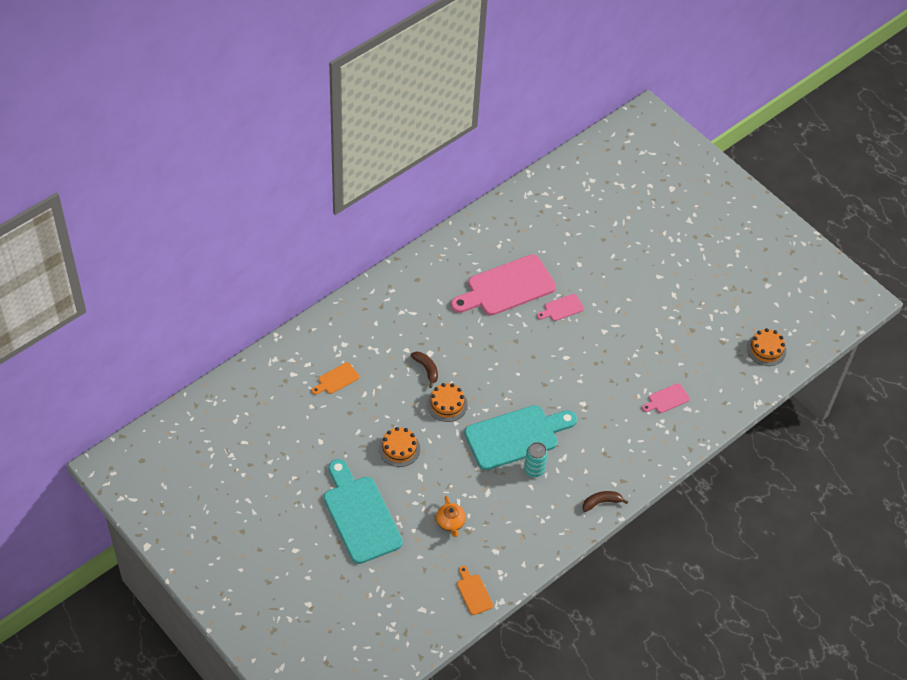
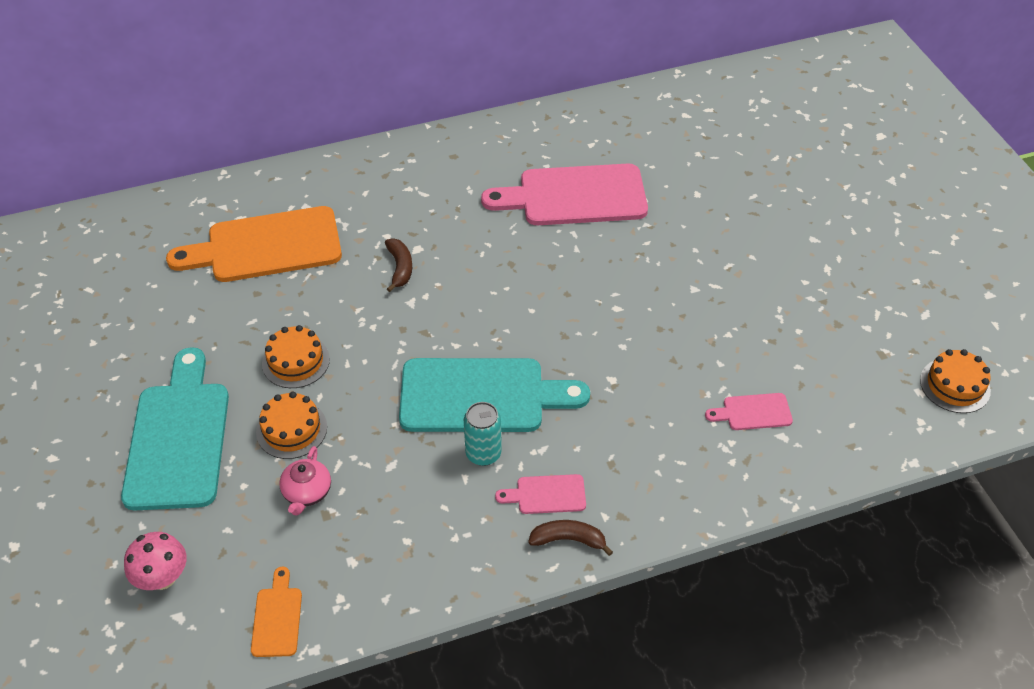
camera: 25 degrees right, 5 degrees down
(336, 379) = (266, 246): orange cutting board -> orange cutting board, size x2.24
(401, 593) = (163, 577): none -> pink mushroom
(447, 404) = (402, 321): orange cake -> orange cake (291, 429)
(450, 522) = (307, 492): orange teapot -> pink teapot
(561, 308) = (643, 242): pink cutting board -> pink cutting board (546, 495)

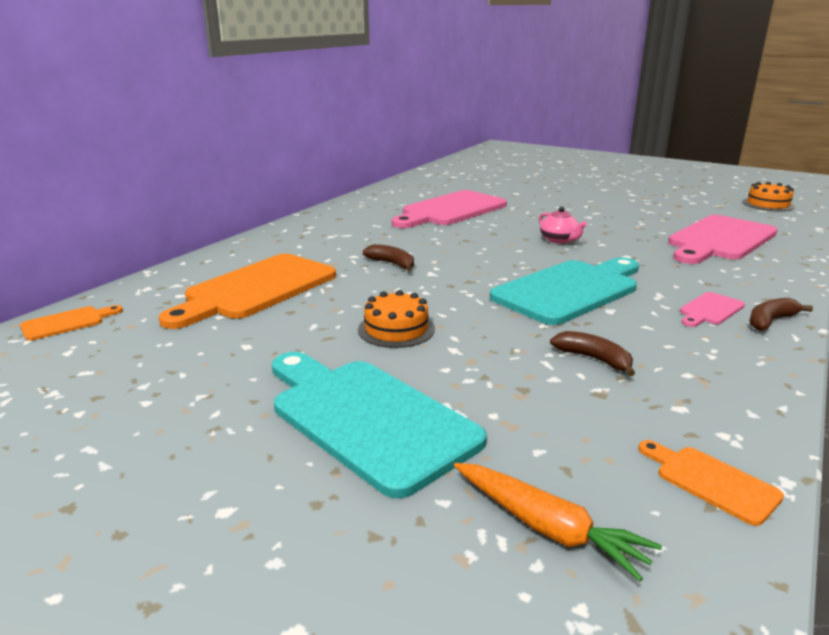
camera: 40 degrees left, 25 degrees down
(122, 221) = (67, 323): none -> orange cutting board
(163, 577) = (547, 528): pink mushroom -> orange carrot
(291, 429) = (468, 363): orange cake -> none
(307, 492) = (556, 390): pink teapot -> pink teapot (559, 240)
(372, 483) = (593, 359): none -> brown banana
(483, 453) = (631, 311): turquoise can -> none
(753, 412) = (720, 240): pink cutting board -> pink cutting board, size x2.24

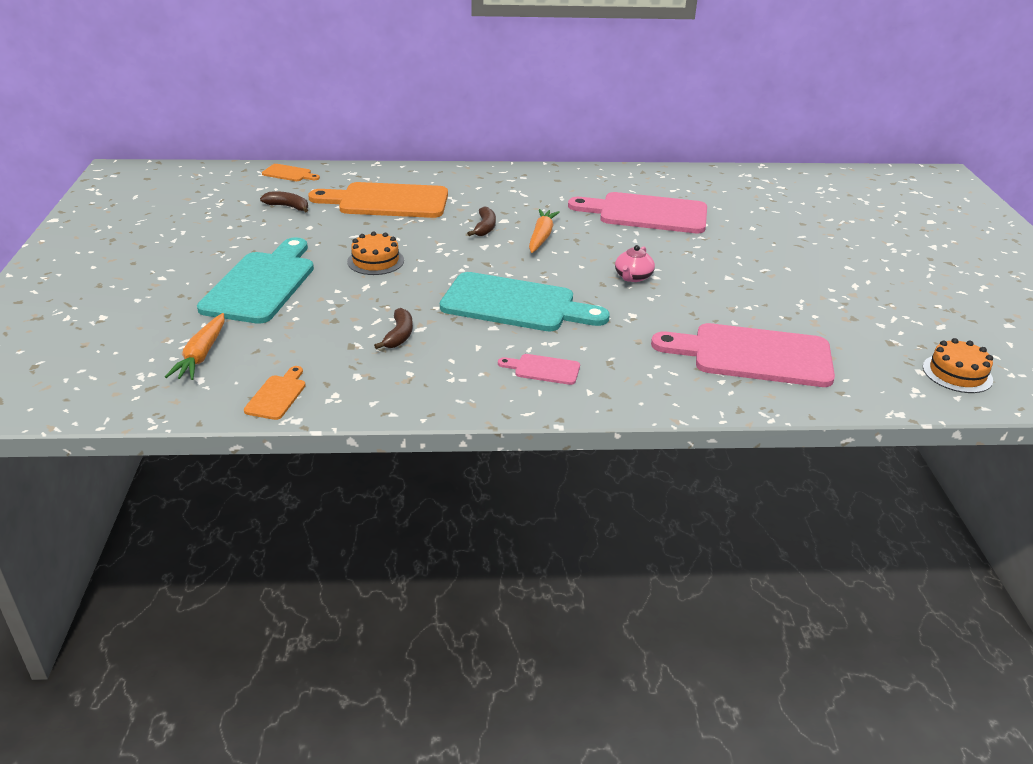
camera: 55 degrees right, 10 degrees up
(443, 249) = (541, 237): none -> orange carrot
(770, 321) = (549, 399): brown banana -> brown banana (288, 207)

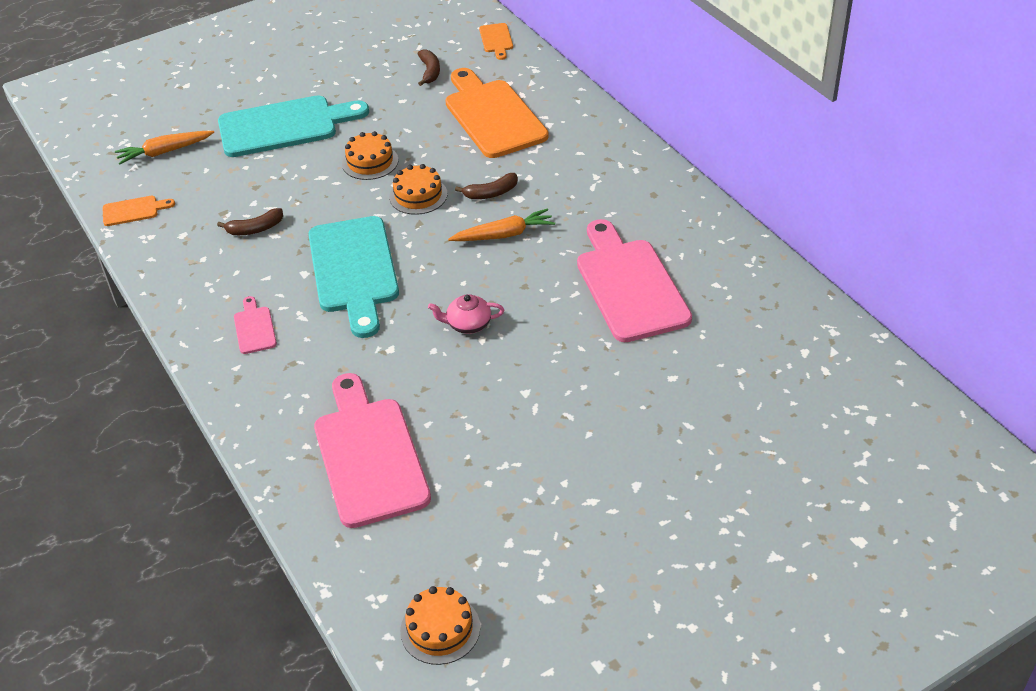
camera: 65 degrees right, 10 degrees up
(450, 254) = (418, 195): none -> orange cake

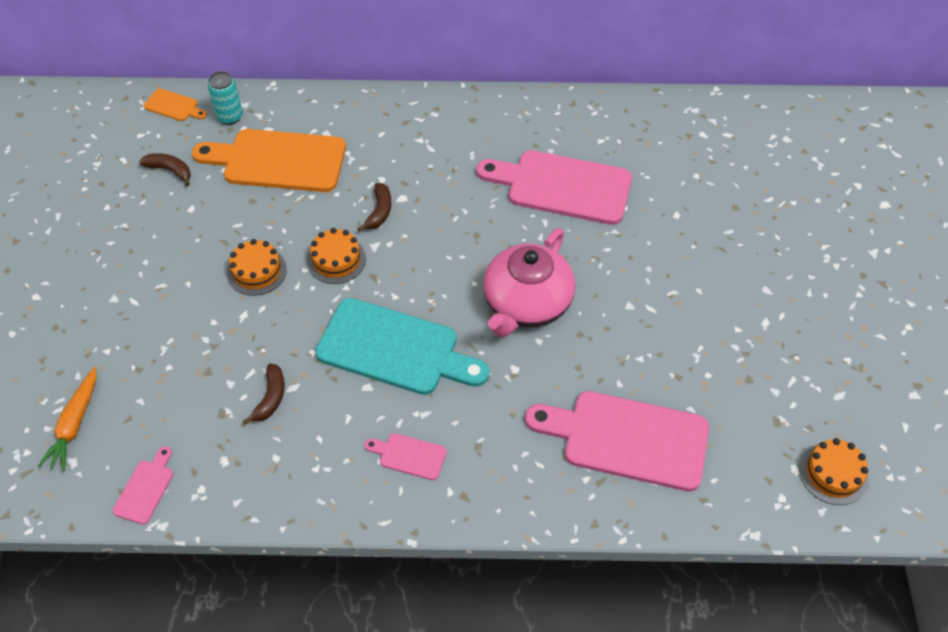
camera: 60 degrees left, 10 degrees up
(134, 211) = (145, 488): orange cutting board -> pink cutting board
(284, 126) = (136, 310): turquoise cutting board -> none
(468, 324) = (526, 304): pink teapot -> pink teapot, size x2.14
(504, 235) = (439, 229): orange carrot -> none
(514, 70) = (230, 117): none -> turquoise can

